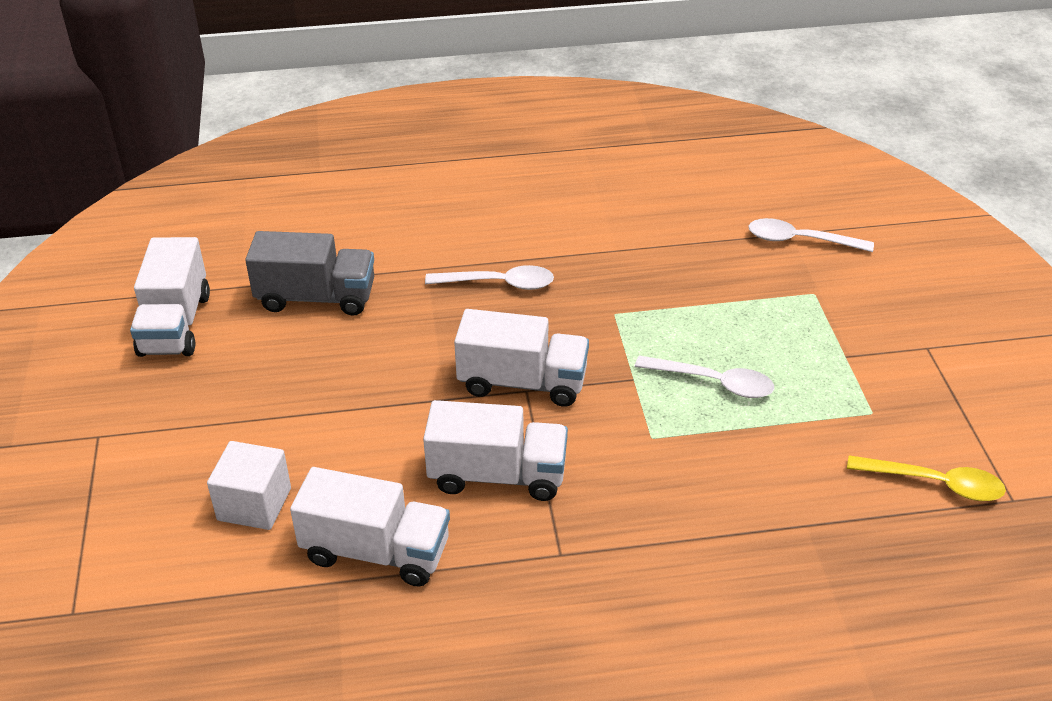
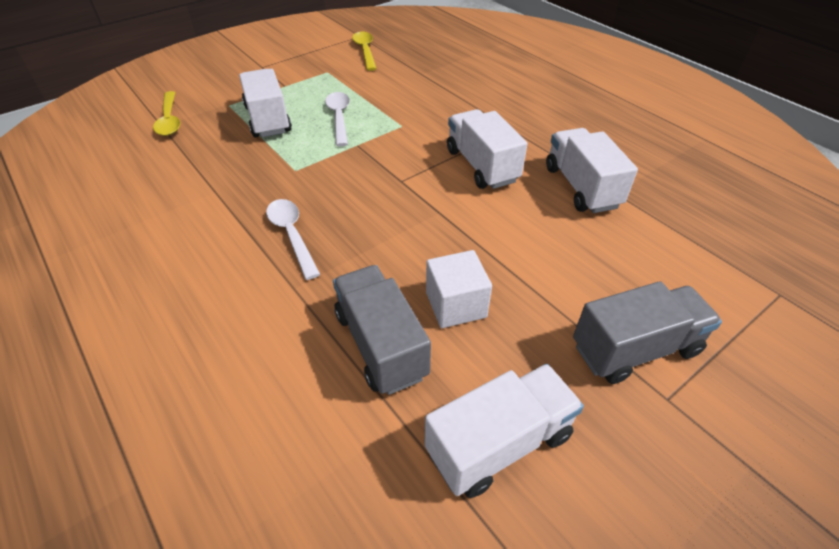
camera: 120 degrees left, 5 degrees up
(152, 446) = (635, 349): none -> grey truck
(254, 504) = (612, 255): white cube -> white cube (456, 305)
(522, 382) = (395, 184): white truck -> white truck (268, 119)
(800, 240) = (169, 120): white spoon -> yellow spoon

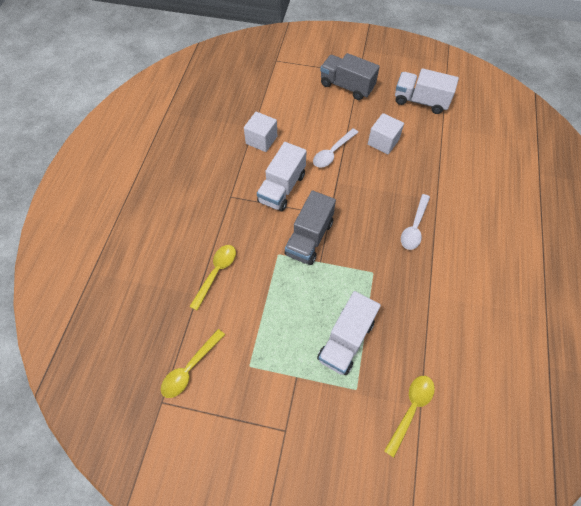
camera: 130 degrees left, 15 degrees up
(339, 118) = (303, 297): white spoon -> white spoon (332, 152)
(381, 344) = (425, 151): grey truck -> grey truck (309, 238)
(429, 88) = (216, 273): none -> yellow spoon
(581, 187) = (261, 140): white truck -> white cube

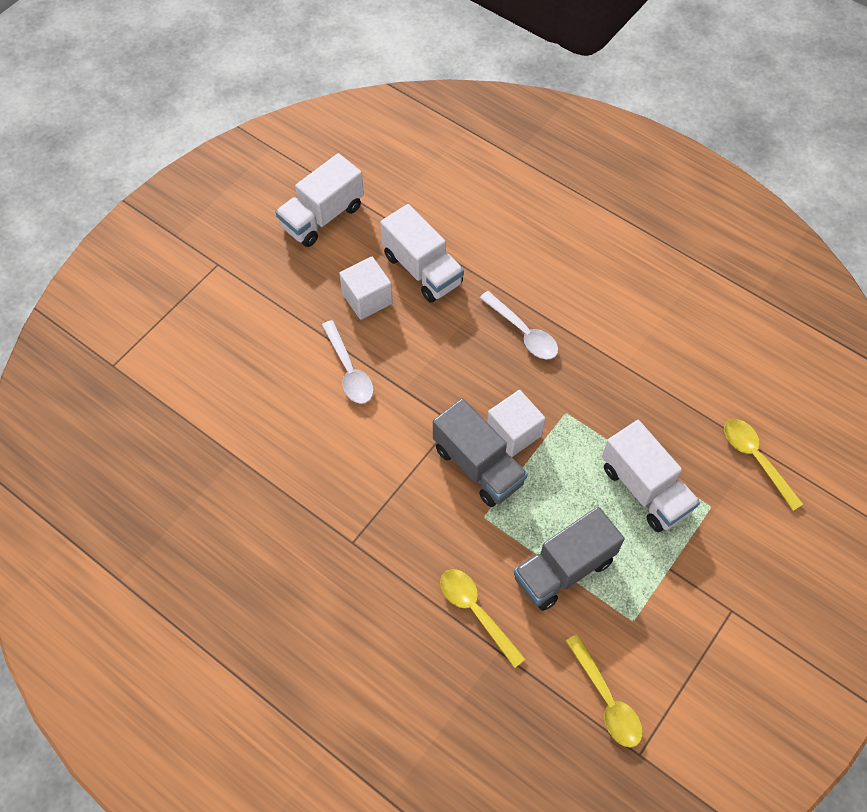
camera: 65 degrees left, 0 degrees up
(261, 140) = (269, 456): white cube -> white cube (514, 432)
(282, 188) = (376, 465): white truck -> white truck (422, 269)
(346, 86) = (234, 293): grey truck -> grey truck (563, 569)

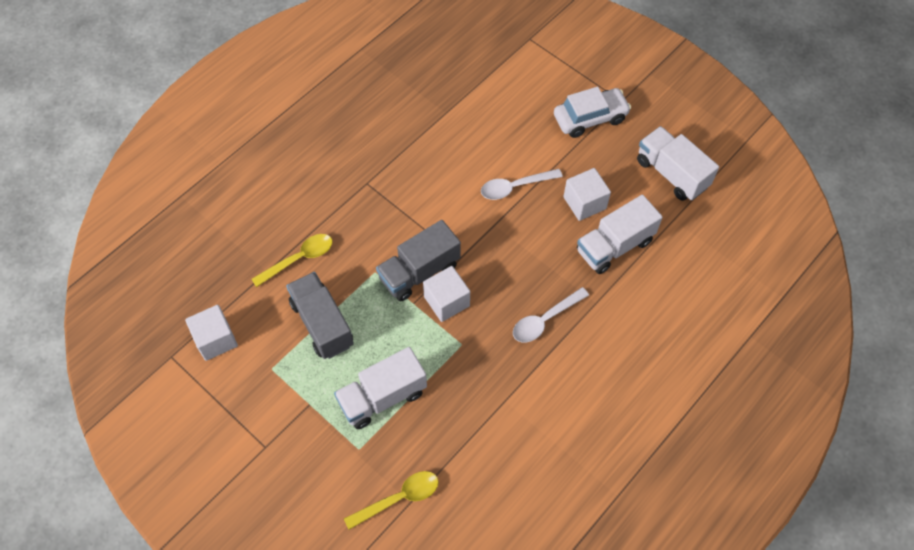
camera: 95 degrees right, 0 degrees up
(244, 295) = (590, 118): none -> white car
(606, 699) = (215, 340): yellow spoon -> white cube

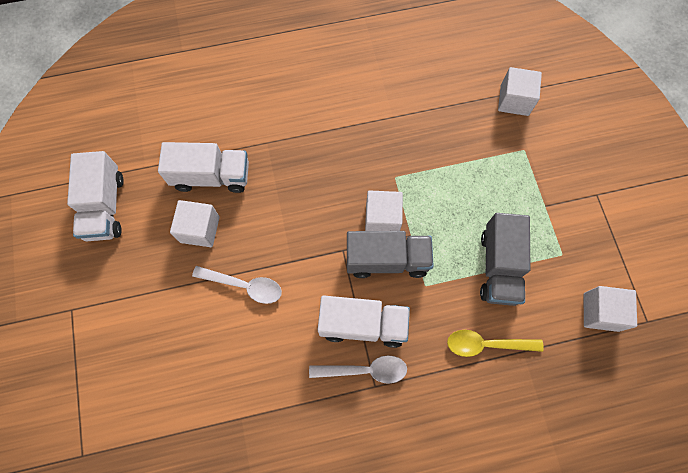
camera: 145 degrees left, 10 degrees up
(382, 397) = (483, 175): white truck -> white truck (363, 324)
(398, 498) = (514, 100): yellow spoon -> white cube
(545, 320) = (316, 154): white spoon -> white spoon (364, 370)
(590, 118) = (116, 311): white car -> none

